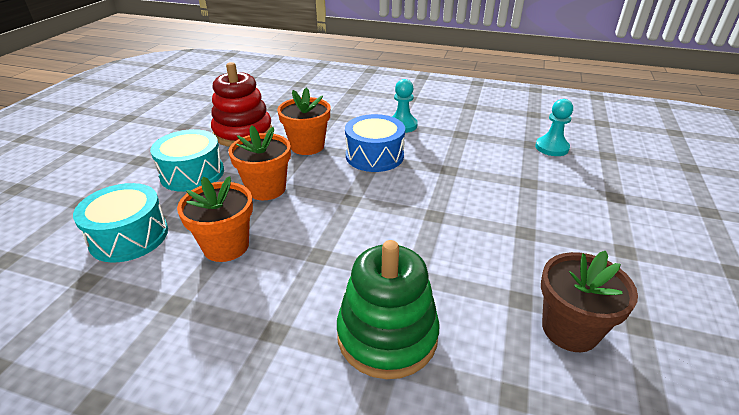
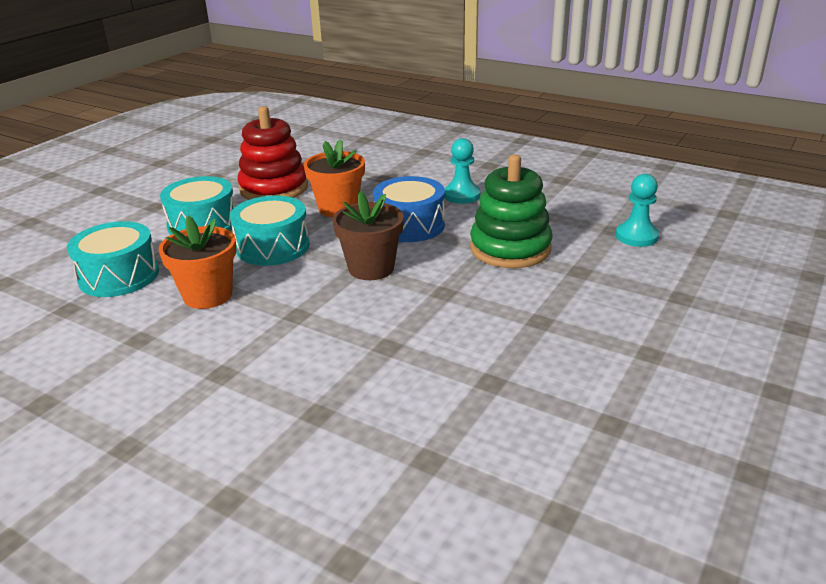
camera: 15 degrees right, 5 degrees down
(266, 189) = (273, 247): orange flower pot -> turquoise drum
(387, 335) = (329, 392): green stacking toy -> green stacking toy (510, 248)
(569, 329) = (527, 415): brown flower pot -> brown flower pot (371, 268)

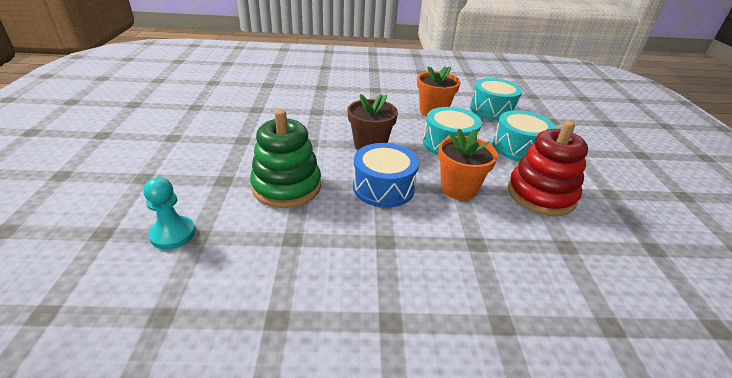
camera: 145 degrees right, 5 degrees up
(462, 195) = (374, 241): turquoise pawn -> none

